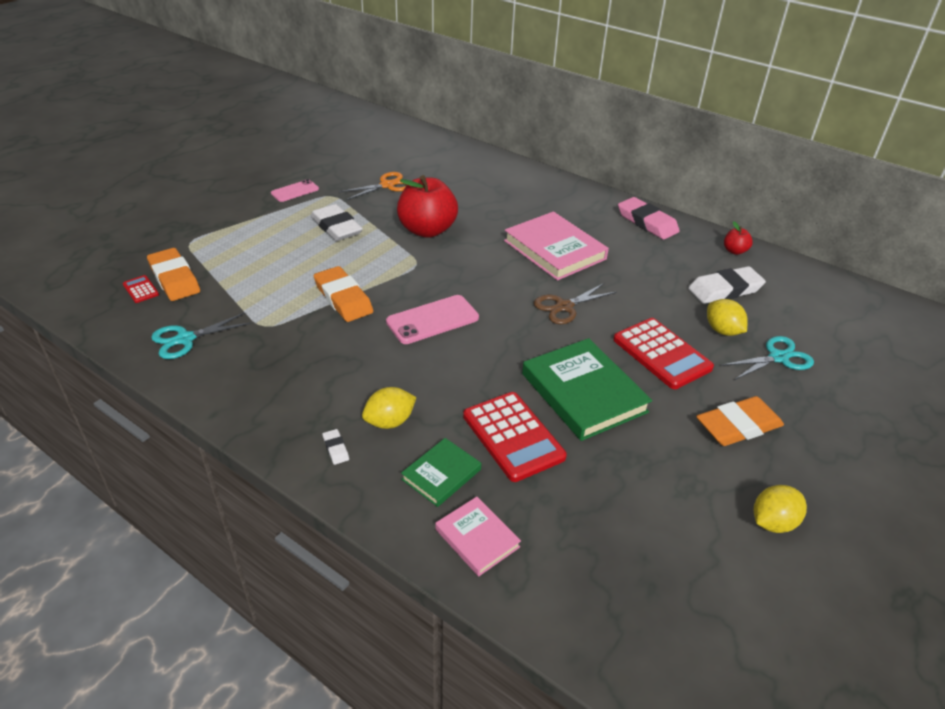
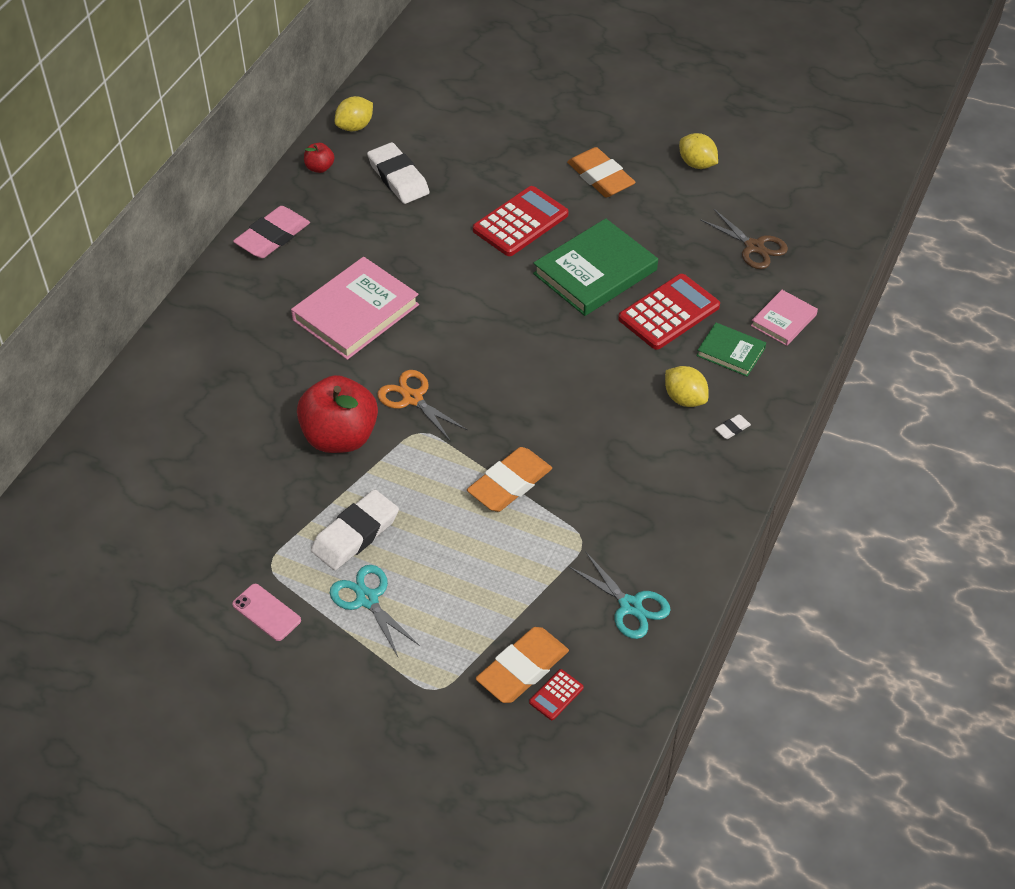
camera: 100 degrees left, 10 degrees up
(387, 185) = (227, 506): orange scissors -> orange scissors (412, 398)
(432, 320) = (523, 397): pink phone -> none
(564, 307) = (466, 295): brown scissors -> brown scissors (754, 247)
(722, 330) = (470, 182): yellow lemon -> yellow lemon (355, 127)
(778, 357) = (499, 148): turquoise scissors -> turquoise scissors (367, 599)

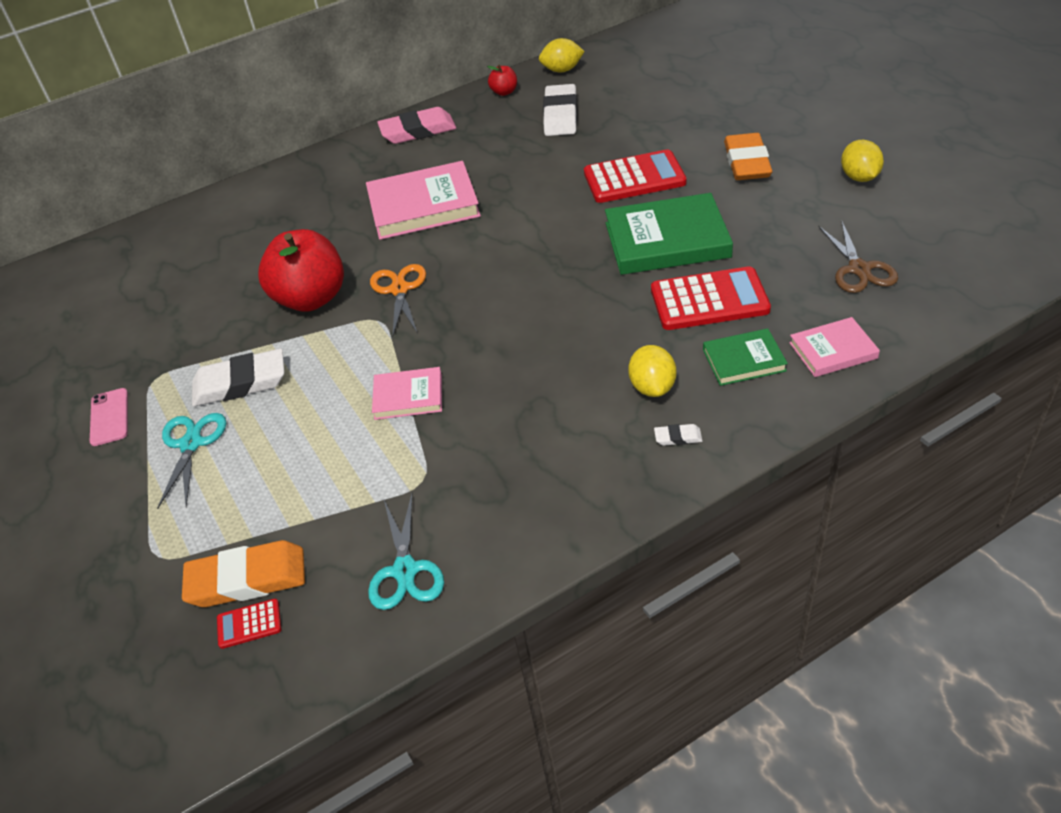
camera: 40 degrees right, 5 degrees down
(509, 483) = (408, 396): orange eraser -> pink book
(730, 352) = (744, 360): green book -> green book turned 75 degrees counterclockwise

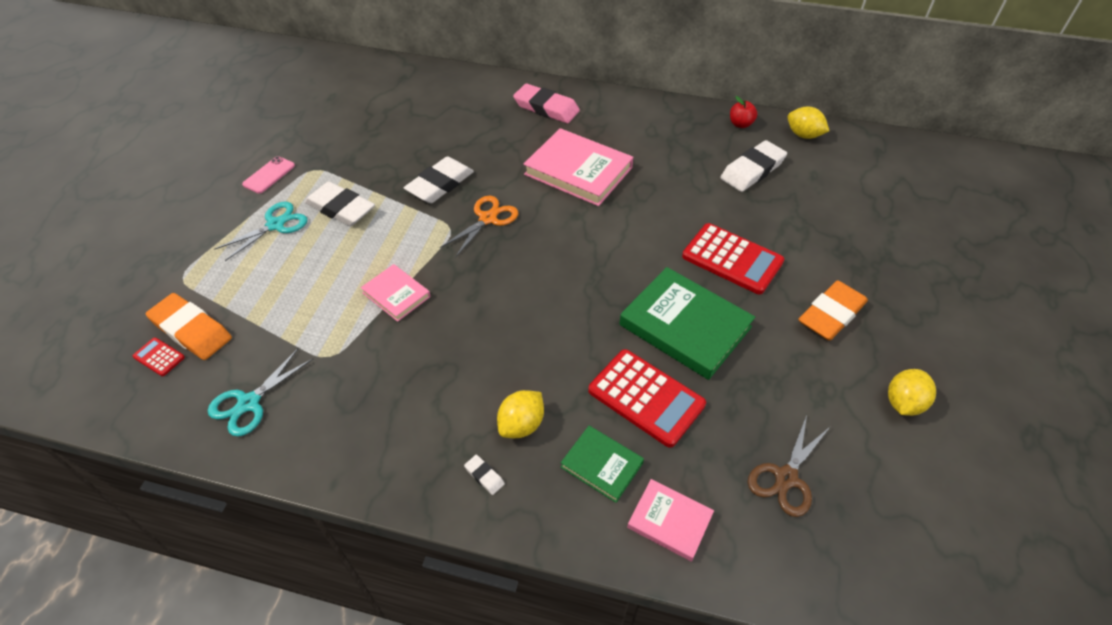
camera: 40 degrees right, 5 degrees up
(311, 298) = (440, 184): red apple -> white eraser
(418, 131) = (648, 113): pink eraser -> pink eraser (546, 108)

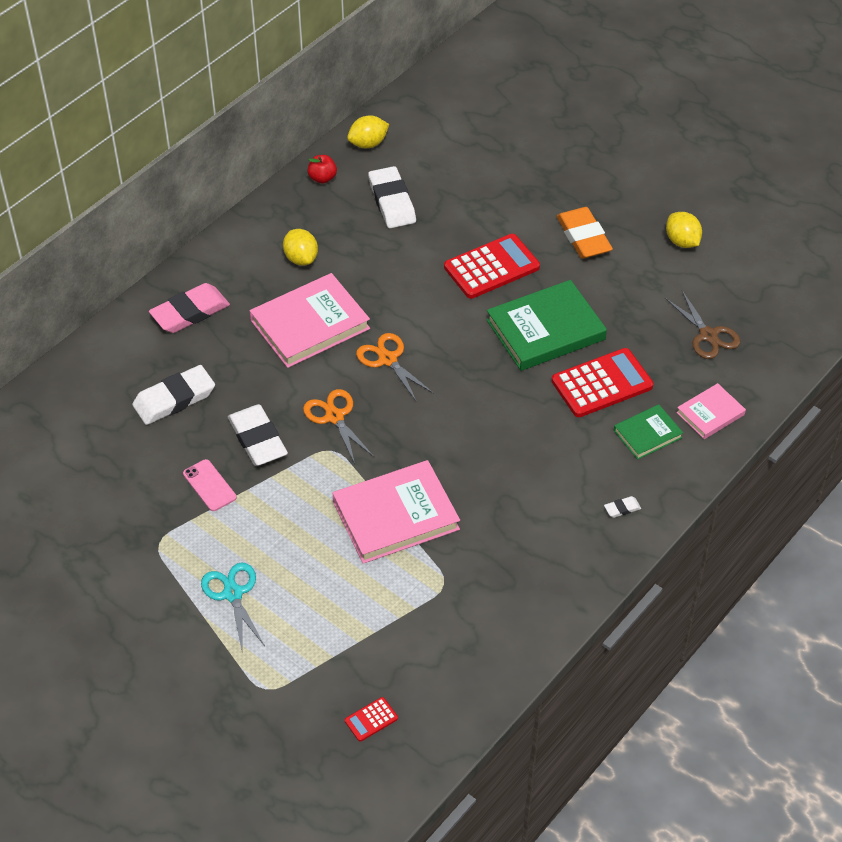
camera: 65 degrees left, 0 degrees up
(191, 330) = (349, 688): orange eraser -> none
(249, 403) = (467, 654): turquoise scissors -> none
(269, 175) = (141, 585): pink phone -> pink phone (209, 485)
(340, 208) = (242, 532): white eraser -> white eraser (174, 399)
(396, 295) = (396, 515): pink book -> pink book, size x1.85
(521, 424) = (587, 470): yellow lemon -> yellow lemon (301, 258)
(571, 229) = (388, 359): none -> orange scissors

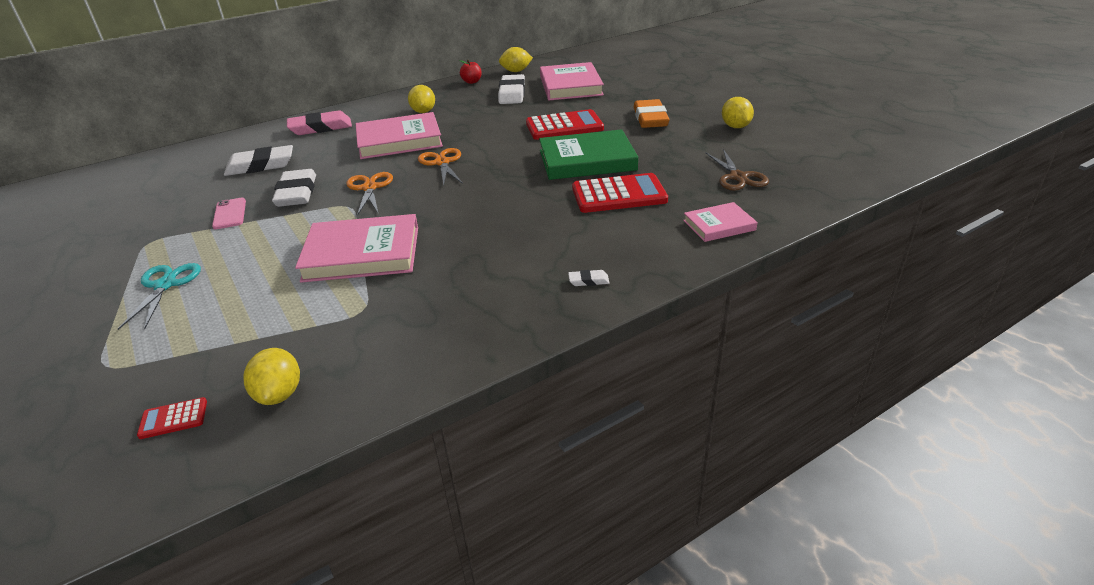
camera: 20 degrees right, 15 degrees down
(437, 679) = (279, 394): none -> yellow lemon
(458, 174) = (570, 86): none -> pink book
(647, 434) = (646, 231): green book -> none

